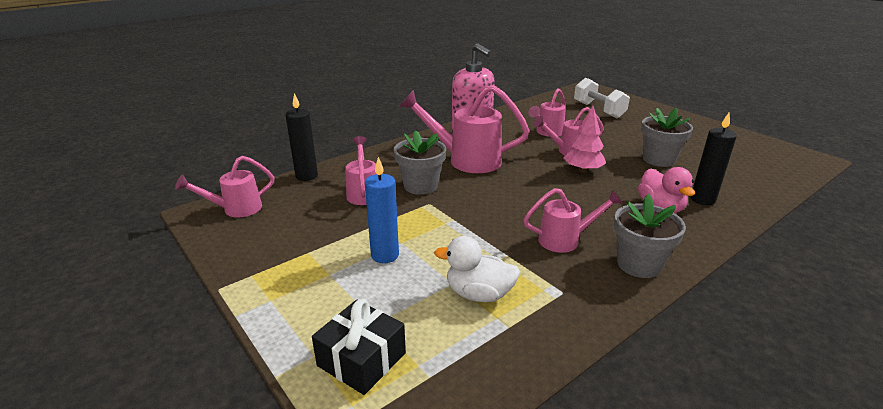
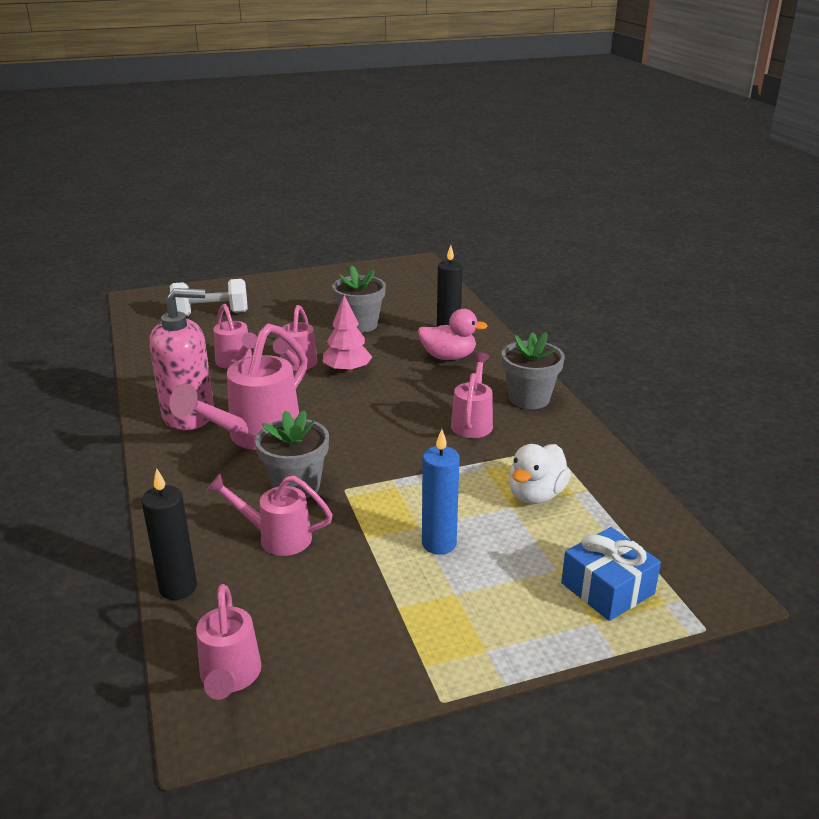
camera: 70 degrees left, 0 degrees up
(361, 359) = (607, 588): black gift -> blue gift

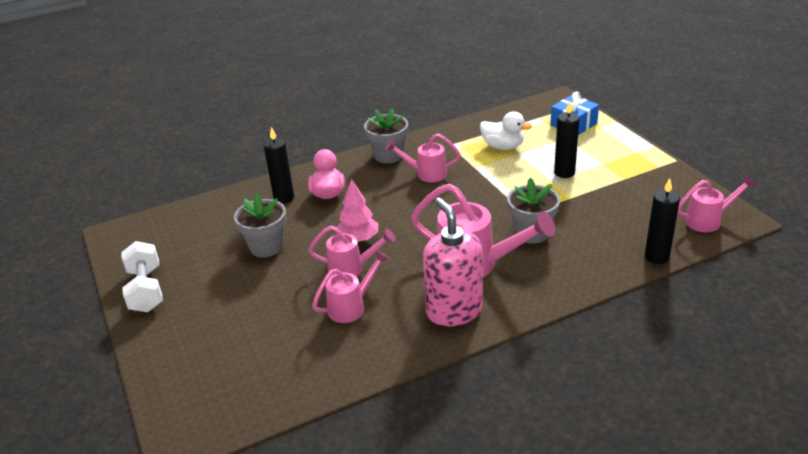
camera: 95 degrees left, 5 degrees up
(211, 314) = (236, 355): white dumbbell -> white dumbbell (146, 290)
(276, 537) = (589, 230): pink watering can -> none
(439, 544) = (564, 173): blue candle -> black candle

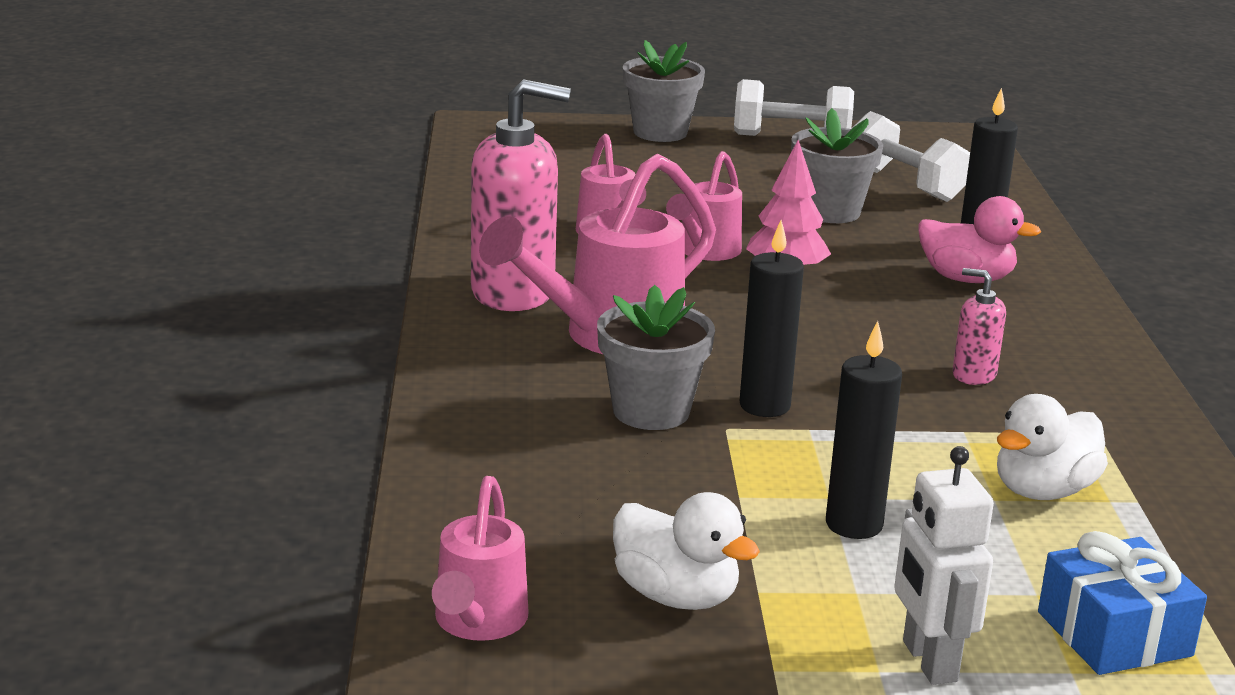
camera: 110 degrees right, 10 degrees down
(209, 234) = (904, 184): none -> white dumbbell
(388, 155) = (1086, 359): grey flower pot -> grey flower pot (660, 132)
(425, 174) = (973, 375): pink watering can -> pink soap dispenser
(623, 146) = (928, 661): none -> white robot
(645, 191) = (676, 596): none -> white duck
(656, 257) = (434, 504): black candle -> black candle (764, 406)

